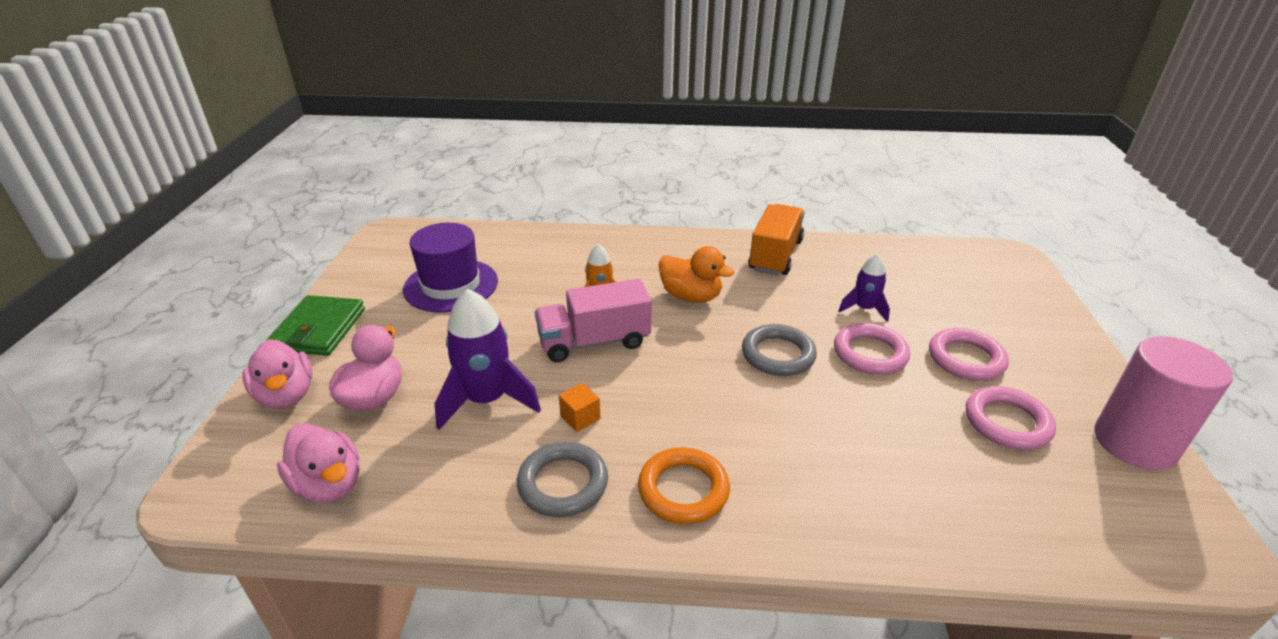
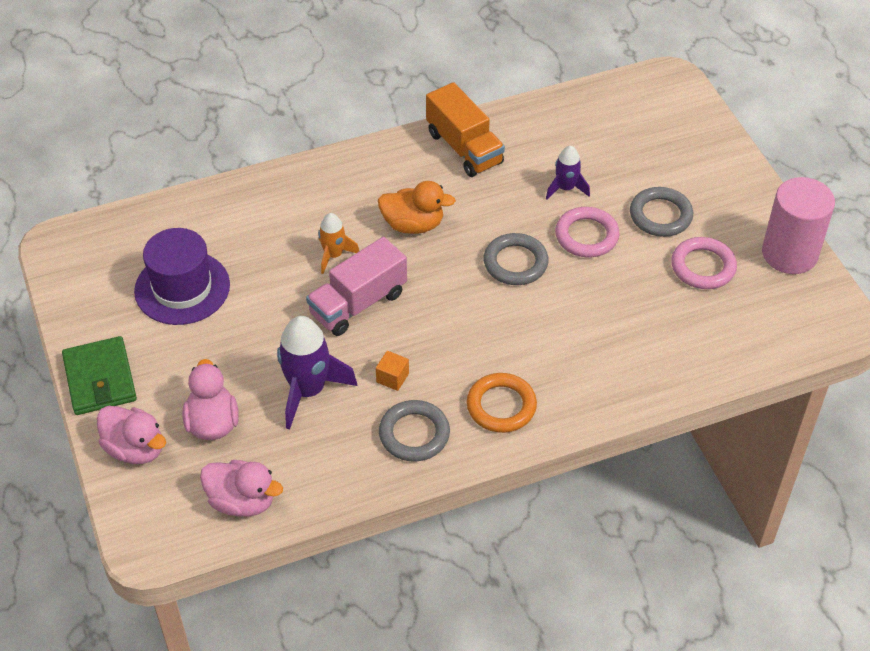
camera: 25 degrees left, 15 degrees up
(775, 255) = (464, 148): orange truck -> orange truck turned 150 degrees clockwise
(966, 359) = (660, 215): pink ring -> grey ring

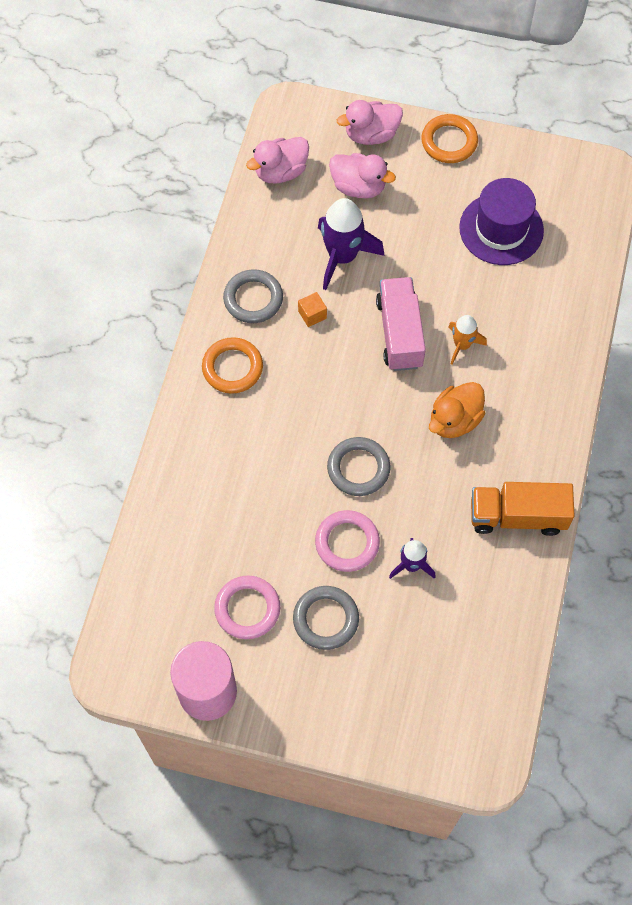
camera: 125 degrees right, 15 degrees up
(100, 379) = (449, 142): green wallet -> orange ring

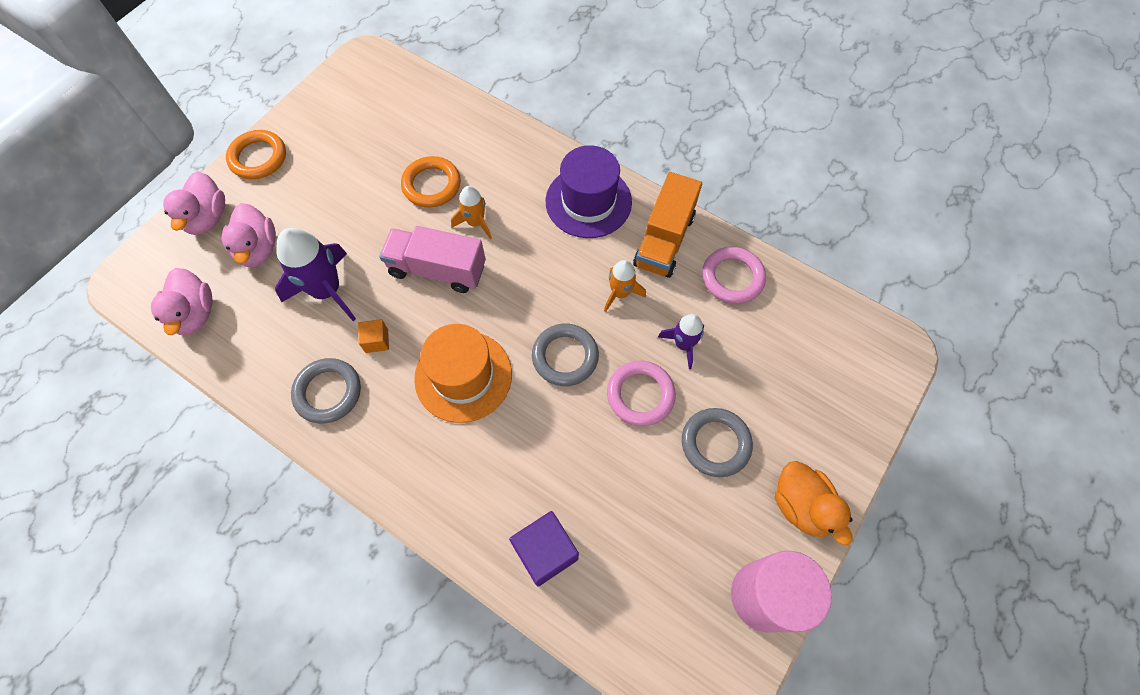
camera: 70 degrees left, 0 degrees up
(184, 511) = (545, 552): none -> purple cube
(232, 368) = (398, 441): orange ring -> orange ring (431, 185)
(247, 609) = (681, 520): pink ring -> pink ring (732, 277)
(307, 394) = (463, 376): none -> orange hat
(358, 187) = (258, 249): pink duck -> pink duck turned 120 degrees clockwise
(441, 494) = (620, 293): none -> orange rocket
(454, 420) = (549, 256): orange duck -> orange duck (801, 505)
(501, 229) = (374, 150): purple hat -> purple hat (588, 202)

